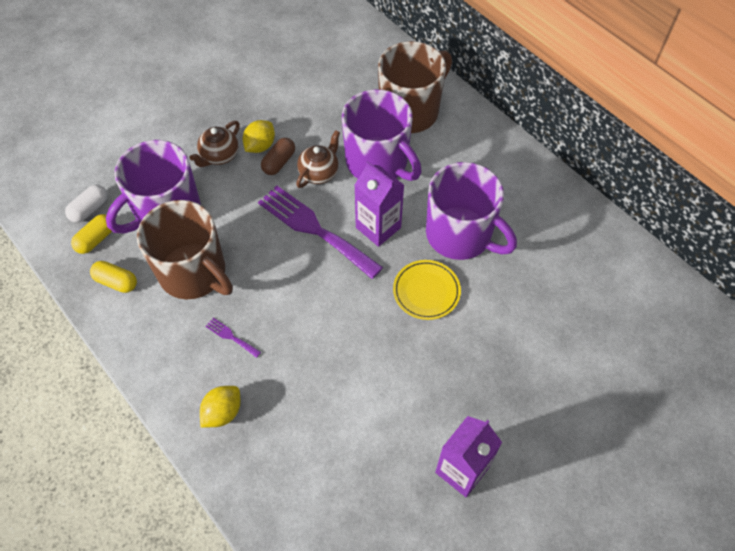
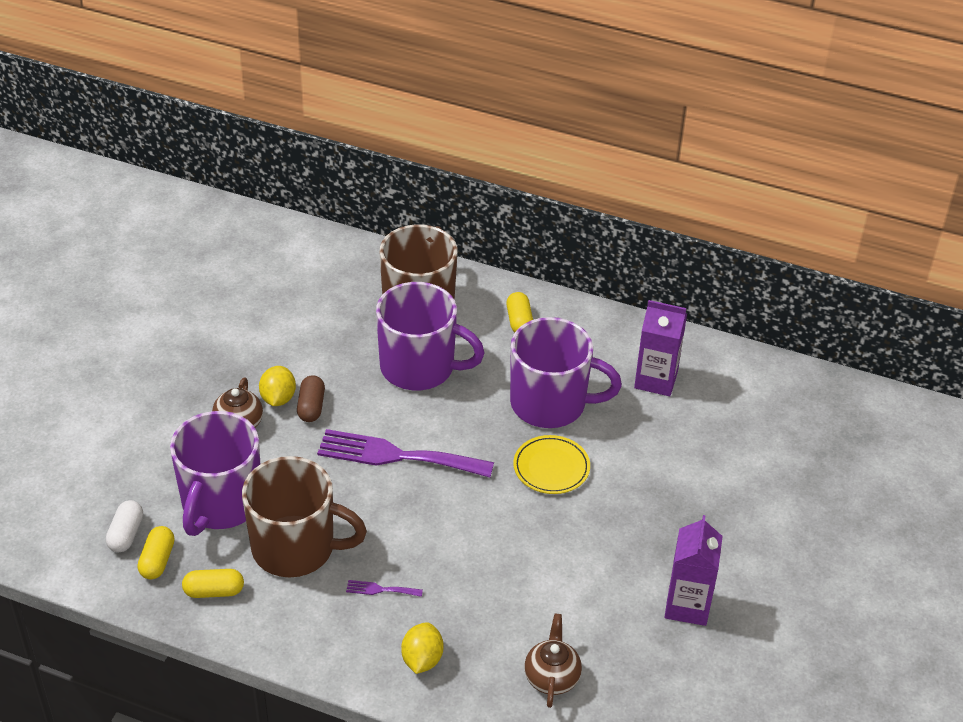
camera: 30 degrees left, 15 degrees down
(319, 173) = (363, 400): brown teapot -> brown teapot (552, 677)
(378, 227) = (462, 429): purple carton -> purple carton (656, 380)
(479, 154) = (519, 321): none -> yellow capsule

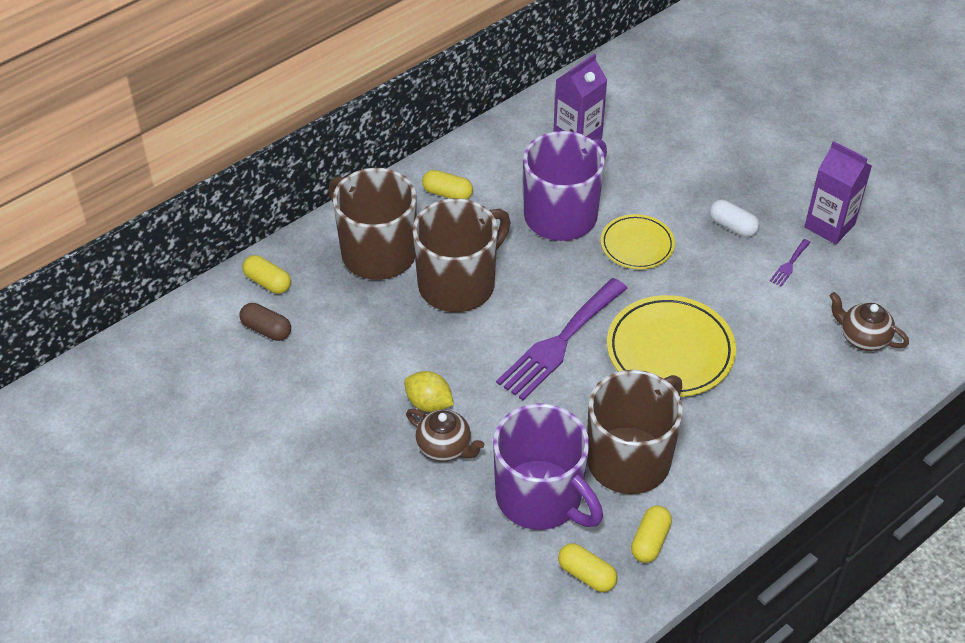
camera: 60 degrees left, 5 degrees up
(126, 534) = (537, 590): white capsule -> white capsule (732, 226)
(311, 407) = (457, 382): brown capsule -> brown capsule (266, 329)
(343, 257) = (268, 282): none -> yellow capsule
(380, 589) = (712, 415): purple fork -> purple fork (789, 264)
(420, 367) = (459, 284): purple mug -> brown mug
(422, 659) = (805, 415): yellow lemon -> none
(437, 534) = (670, 351): none -> yellow plate

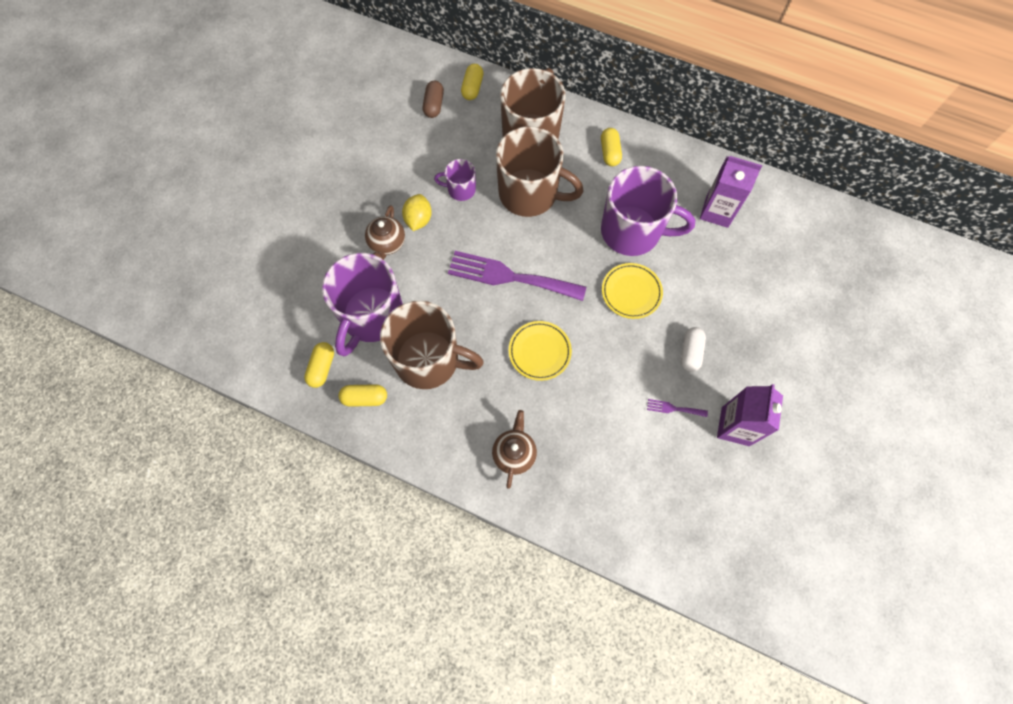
camera: 65 degrees right, 20 degrees up
(411, 346) = (460, 189): none -> purple mug
(670, 351) = (539, 351): yellow plate -> yellow plate, size x0.61
(862, 338) = (626, 489): brown teapot -> brown teapot (514, 453)

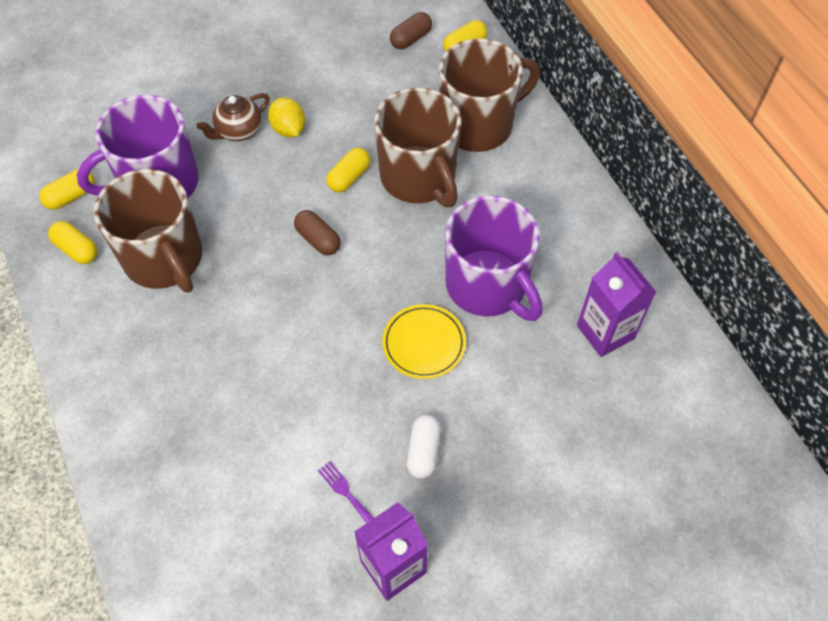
camera: 40 degrees right, 10 degrees down
(418, 219) = (288, 129): yellow lemon -> yellow lemon turned 75 degrees counterclockwise
(460, 189) = (356, 129): purple mug -> none
(510, 277) = (318, 240): purple fork -> brown capsule
(514, 453) = (147, 405): brown teapot -> none
(539, 351) = (272, 330): yellow plate -> none
(609, 152) = (544, 193): yellow capsule -> yellow capsule (349, 177)
(690, 352) = (423, 451): white capsule -> white capsule turned 45 degrees counterclockwise

